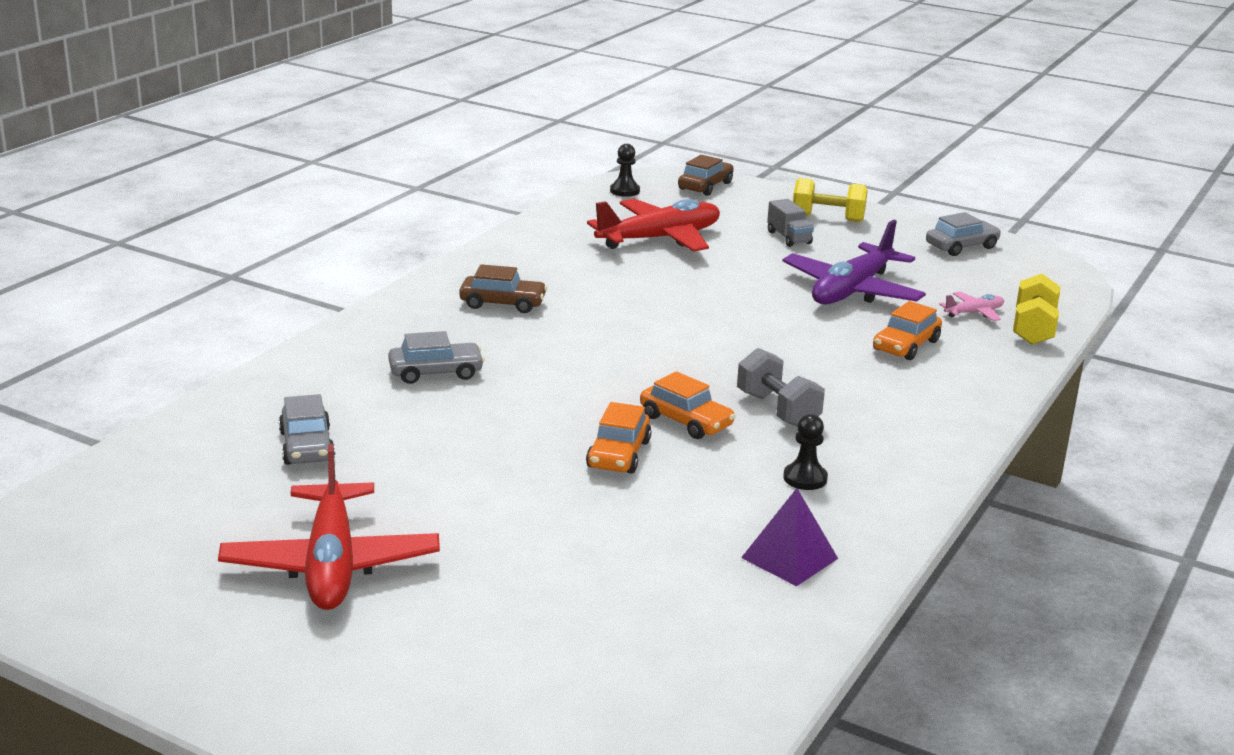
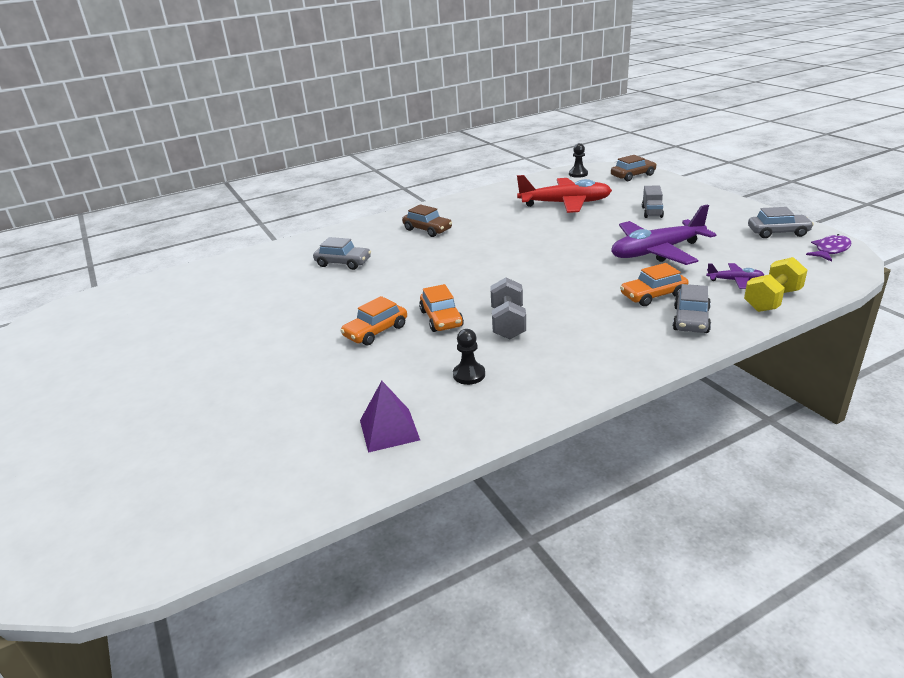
camera: 35 degrees right, 5 degrees up
(307, 446) = (230, 292): grey car -> grey car (691, 320)
(331, 564) = (152, 361): red plane -> none
(828, 218) = (694, 203): yellow dumbbell -> none
(974, 313) = (735, 280): pink plane -> purple plane
(1035, 261) = (830, 250): none -> purple fish

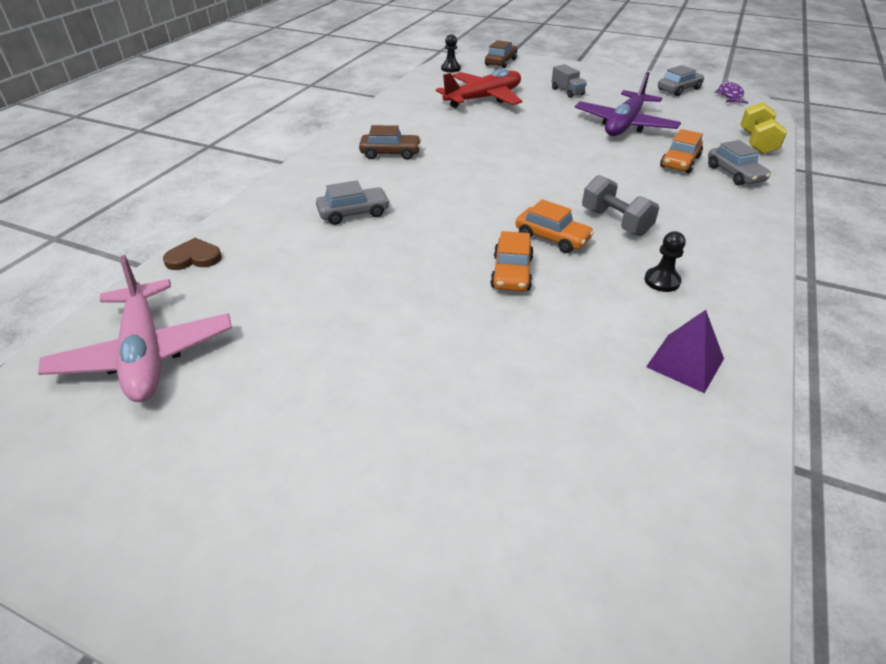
camera: 40 degrees left, 10 degrees up
(139, 305) = (145, 354): none -> pink plane
(226, 263) = (194, 258): none -> brown heart
(735, 280) = (712, 134): purple plane -> none

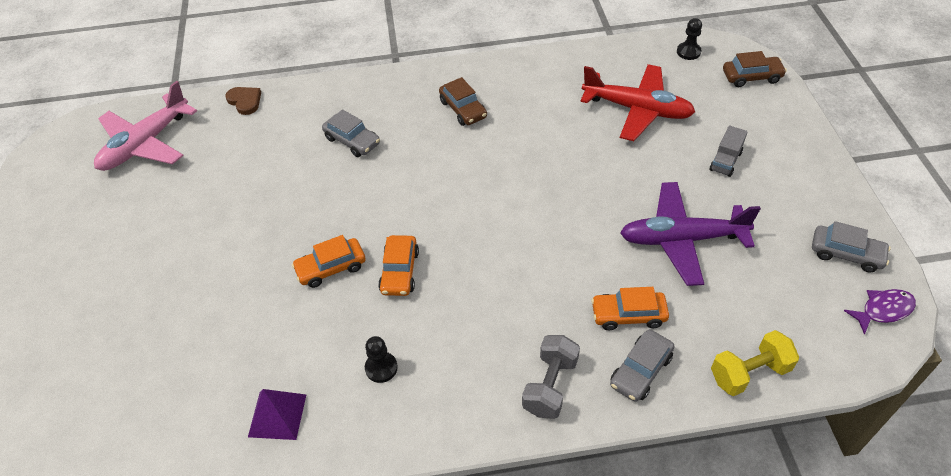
camera: 60 degrees right, 10 degrees up
(615, 222) = (458, 304): grey dumbbell -> grey dumbbell (550, 386)

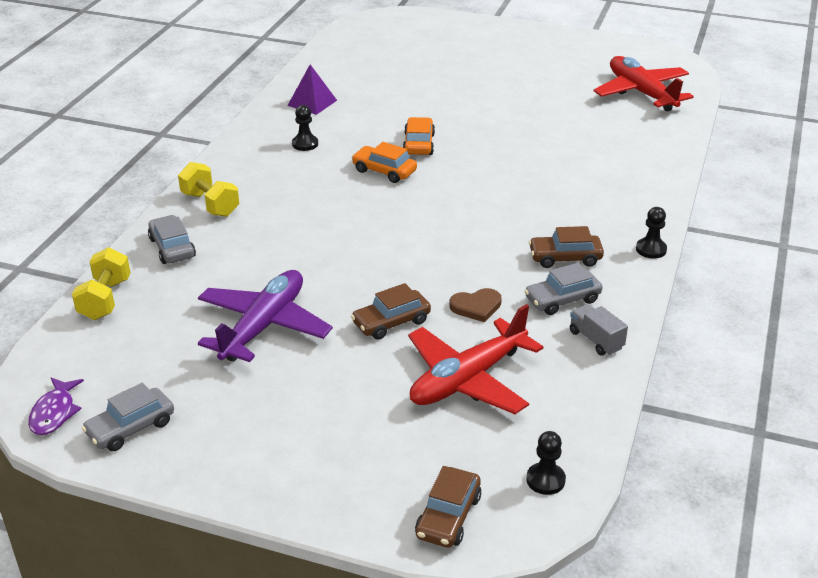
camera: 115 degrees right, 15 degrees down
(146, 144) = (641, 93): pink plane -> red plane
(245, 101) = (670, 143): brown heart -> brown heart (476, 307)
(352, 141) = (566, 185): grey car -> grey car (562, 300)
(421, 72) = (651, 249): none -> black pawn
(550, 386) = (210, 204): grey dumbbell -> yellow dumbbell
(613, 169) = (391, 322): none -> brown car
(628, 315) = (224, 262): orange car -> none
(725, 161) = (328, 408): grey truck -> grey truck (596, 340)

